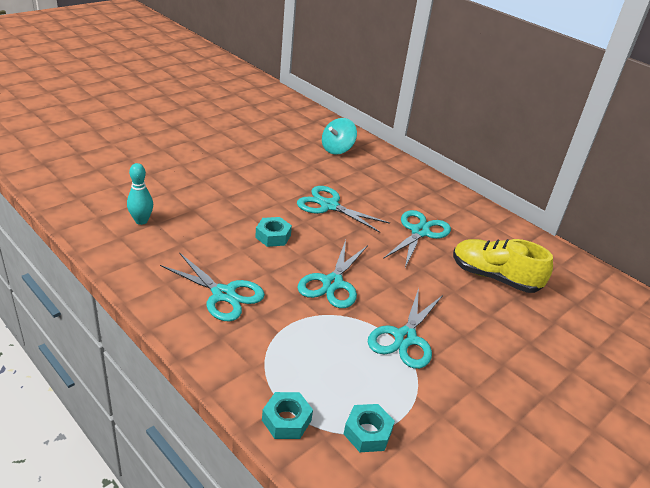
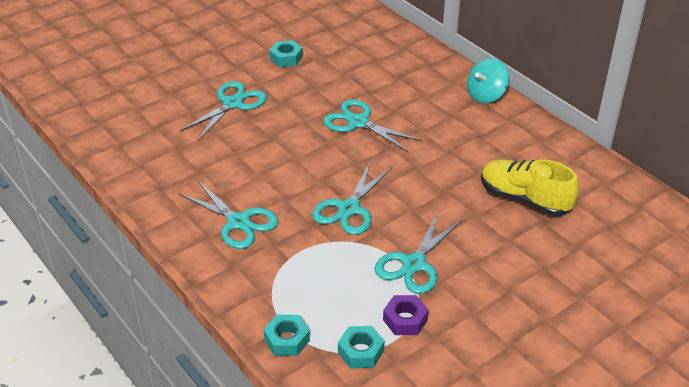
camera: 10 degrees right, 5 degrees up
(141, 221) = (161, 146): turquoise bowling pin -> none
(273, 236) = (294, 159): turquoise nut -> turquoise nut (286, 58)
(337, 149) = (378, 52): turquoise spinning top -> turquoise spinning top (486, 95)
(407, 396) = (405, 320): none -> purple nut
(420, 232) = (453, 150): turquoise scissors -> turquoise scissors (233, 104)

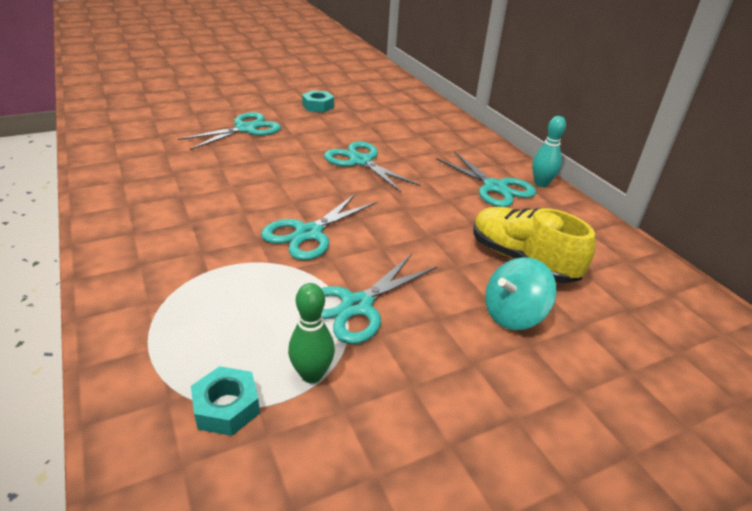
camera: 10 degrees right, 5 degrees down
(238, 222) = (177, 224): turquoise scissors -> turquoise scissors (495, 187)
(287, 340) = (137, 368): turquoise nut -> none
(405, 320) = (312, 374): purple nut -> green bowling pin
(486, 95) = (504, 160): turquoise spinning top -> turquoise spinning top (513, 315)
(524, 116) = (541, 183): none -> turquoise bowling pin

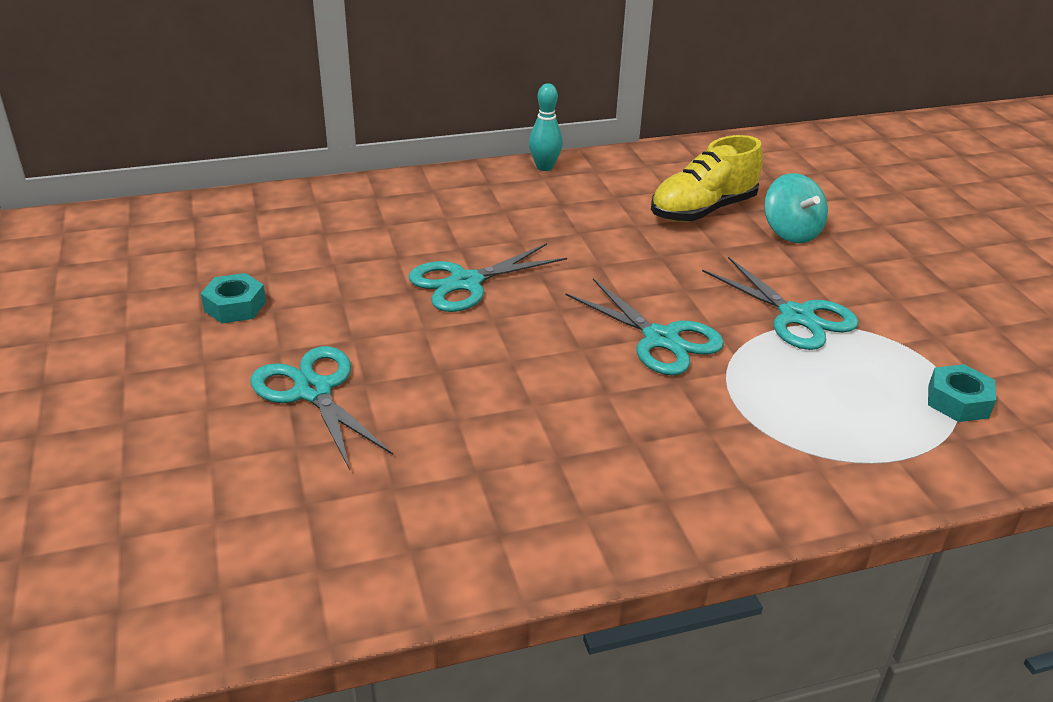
camera: 80 degrees left, 0 degrees up
(312, 374) = (901, 350): green bowling pin -> none
(495, 187) = (551, 196): turquoise scissors -> none

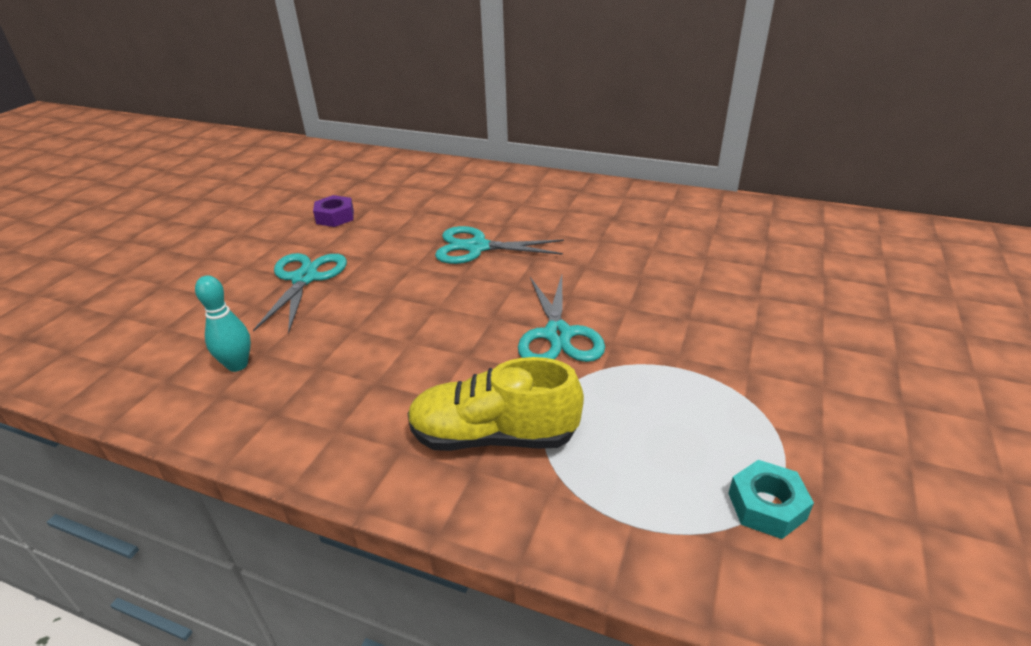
camera: 40 degrees right, 0 degrees up
(235, 306) = (335, 217): turquoise nut -> purple nut
(544, 167) = (634, 190): turquoise bowling pin -> turquoise bowling pin (237, 365)
(703, 210) = (723, 255): yellow shoe -> yellow shoe (494, 436)
(791, 232) = (784, 296): turquoise spinning top -> none
(796, 316) = (697, 363): turquoise scissors -> none

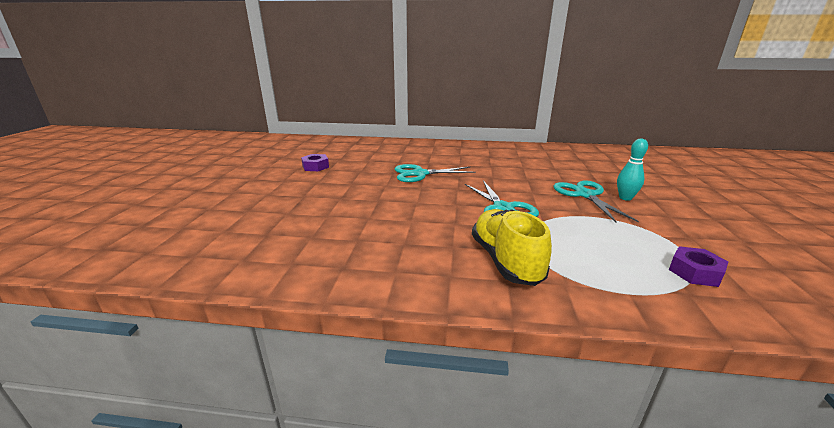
camera: 15 degrees left, 10 degrees down
(237, 365) = (296, 245): turquoise bowling pin -> turquoise bowling pin (625, 198)
(305, 278) = (315, 197): turquoise scissors -> turquoise scissors (585, 195)
(494, 436) = (506, 260): yellow shoe -> yellow shoe turned 90 degrees clockwise
(766, 506) = (695, 272): turquoise nut -> purple nut

